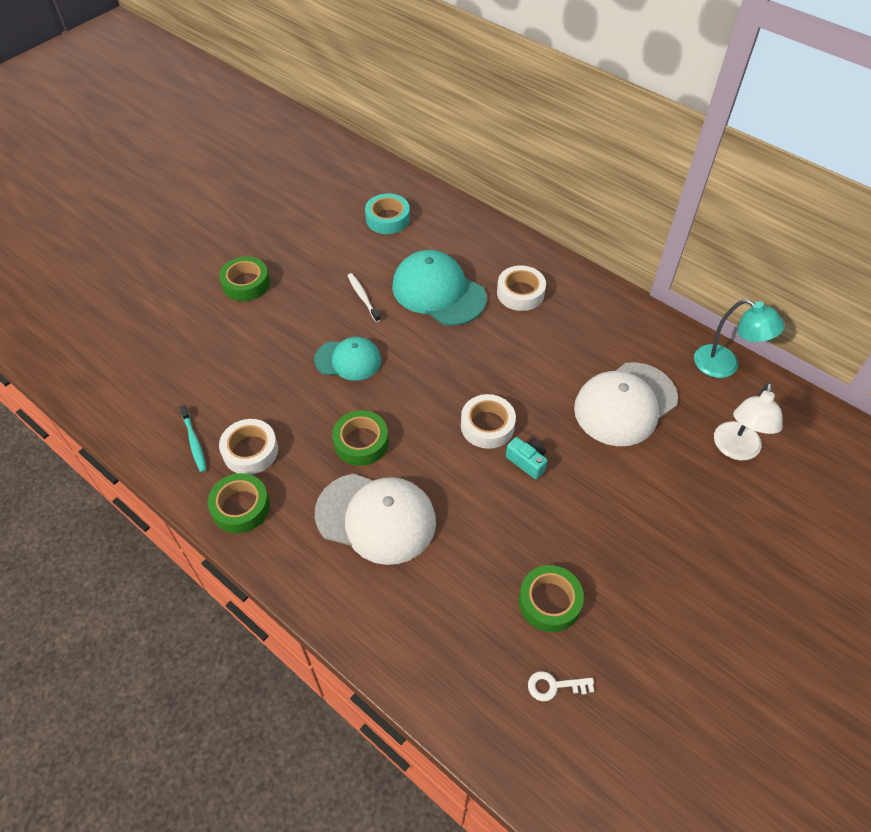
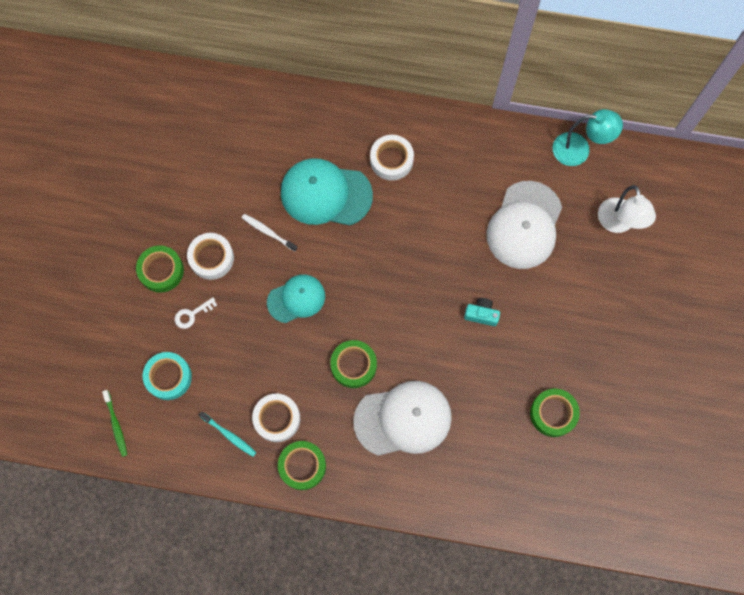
camera: 30 degrees left, 20 degrees up
(103, 381) = (116, 425): none -> green toothbrush
(387, 219) = (235, 137): turquoise tape -> turquoise tape (168, 377)
(487, 426) = (436, 299): white tape -> white tape (211, 258)
(554, 686) = (586, 469): white key -> white key (192, 314)

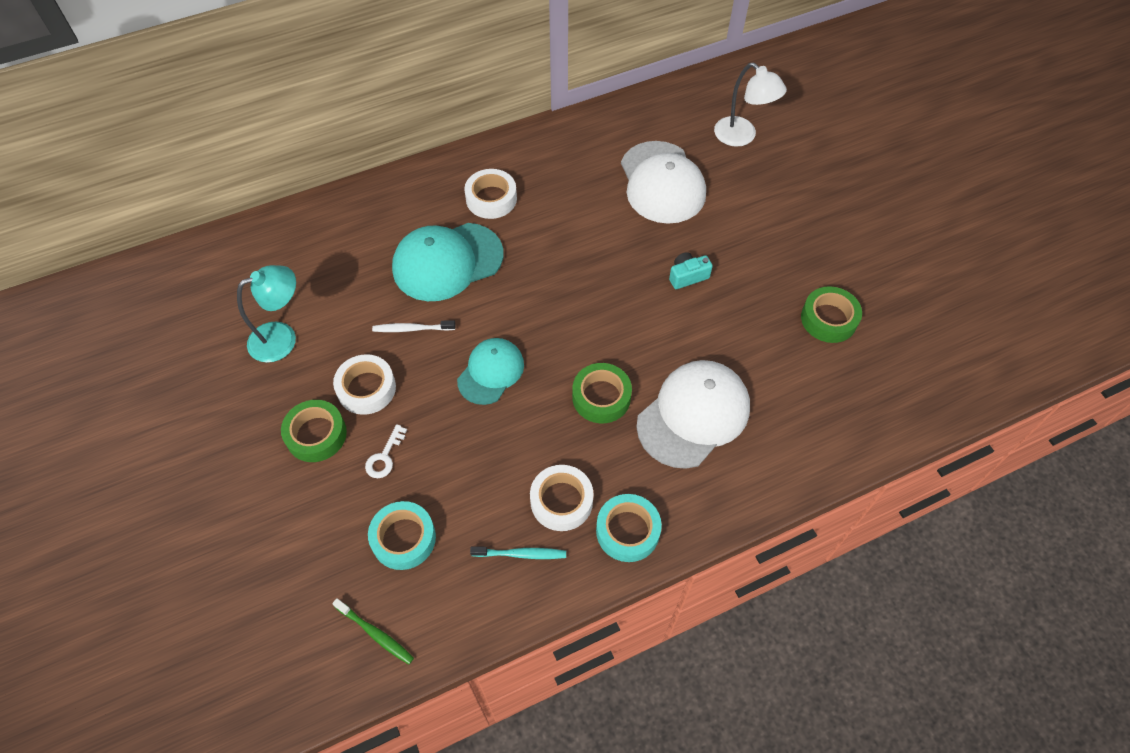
camera: 35 degrees left, 15 degrees down
(302, 466) = (627, 531): green tape -> turquoise tape
(579, 150) = (658, 101): turquoise lamp -> turquoise lamp (282, 338)

